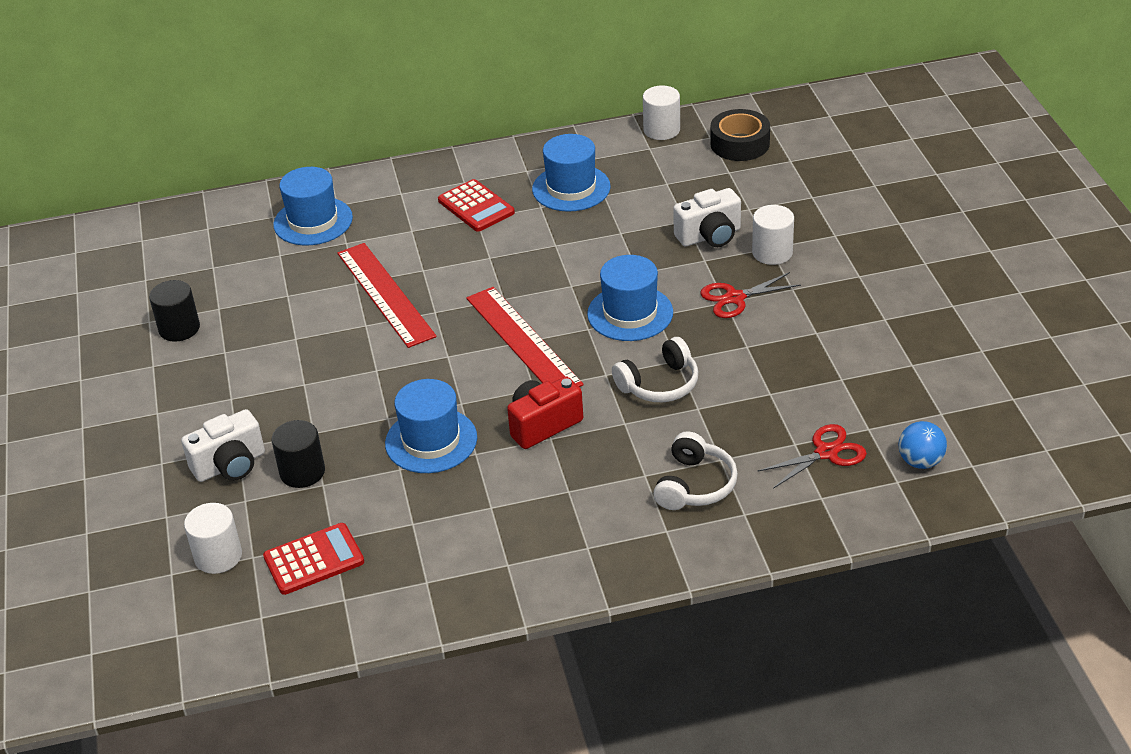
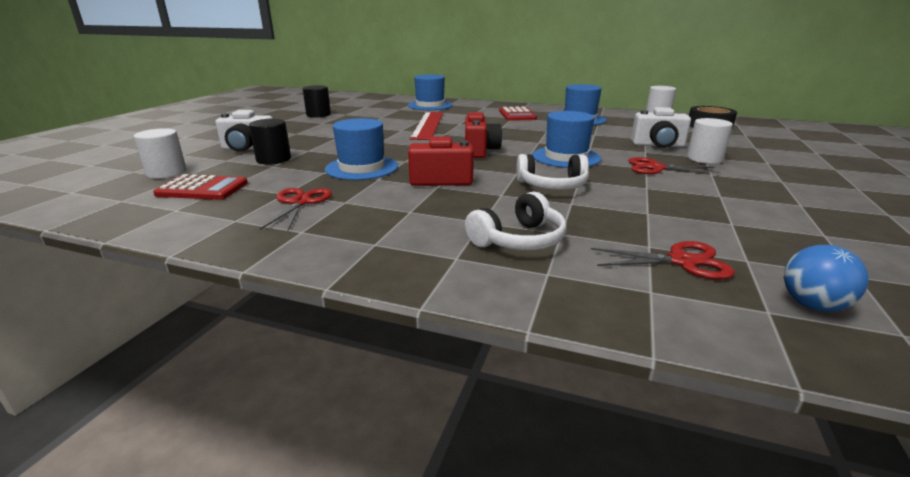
camera: 30 degrees right, 15 degrees down
(449, 529) = (300, 202): none -> red scissors
(523, 340) = (479, 151): red ruler -> red camera

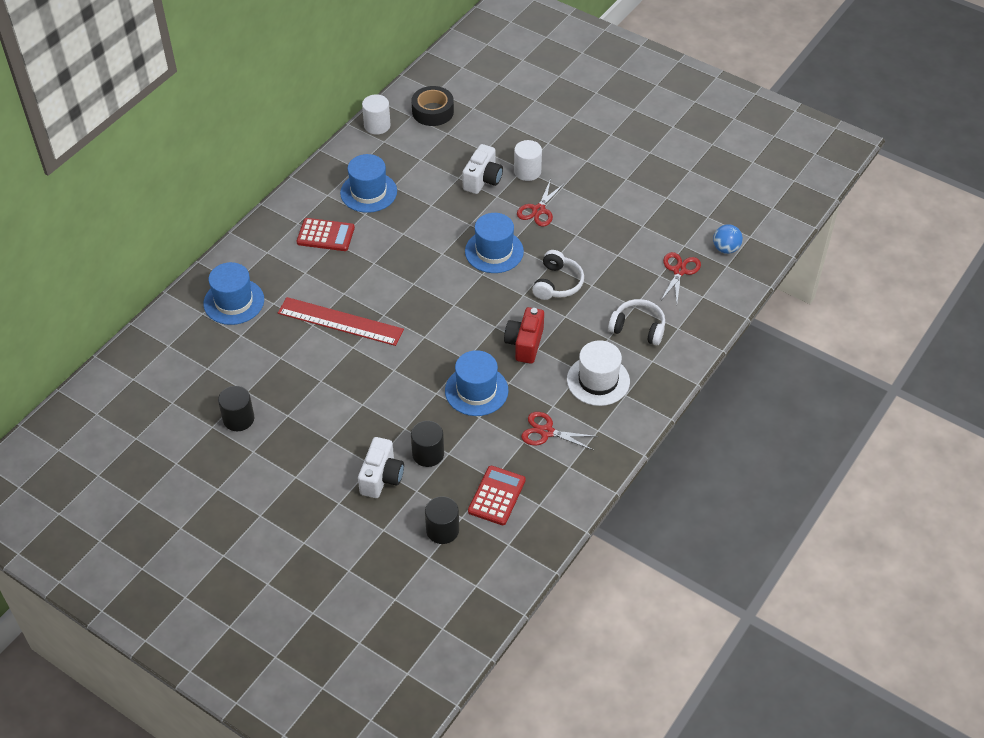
camera: 75 degrees left, 25 degrees up
(166, 172) = (442, 530): white cylinder -> black cylinder
(397, 223) = (598, 380): none -> white hat
(479, 151) = (455, 302): red camera -> none
(519, 240) = (638, 328): white headphones -> white headphones turned 45 degrees counterclockwise

